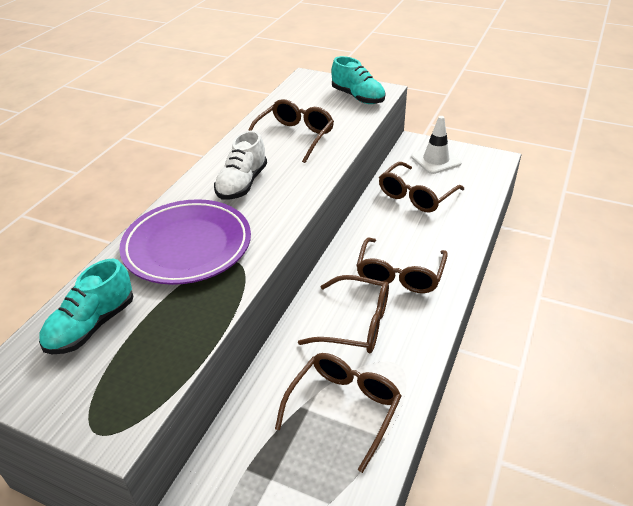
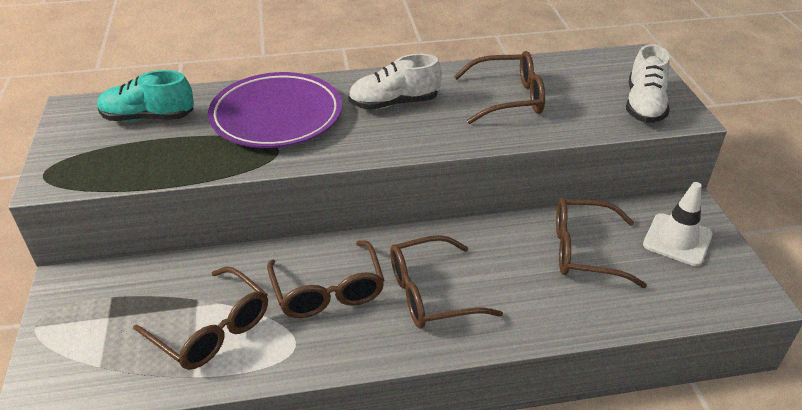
camera: 55 degrees right, 0 degrees up
(344, 408) = (212, 330): brown glasses -> brown glasses turned 45 degrees clockwise
(358, 97) = (644, 105): turquoise shoe -> white shoe

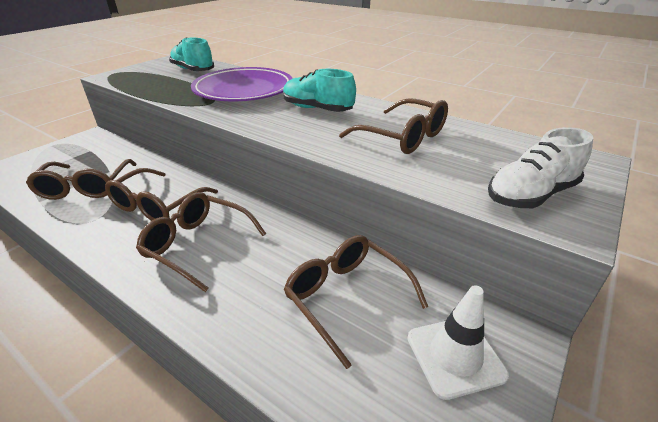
camera: 45 degrees right, 5 degrees down
(394, 103) = (317, 109): white shoe -> turquoise shoe

